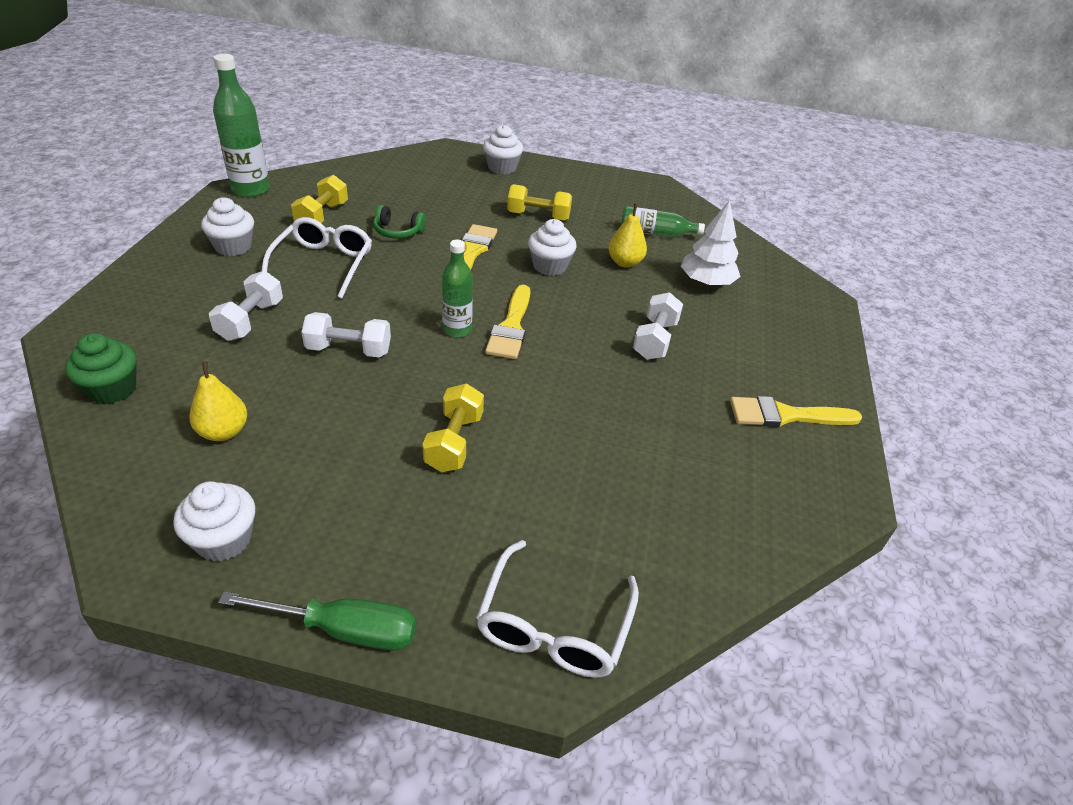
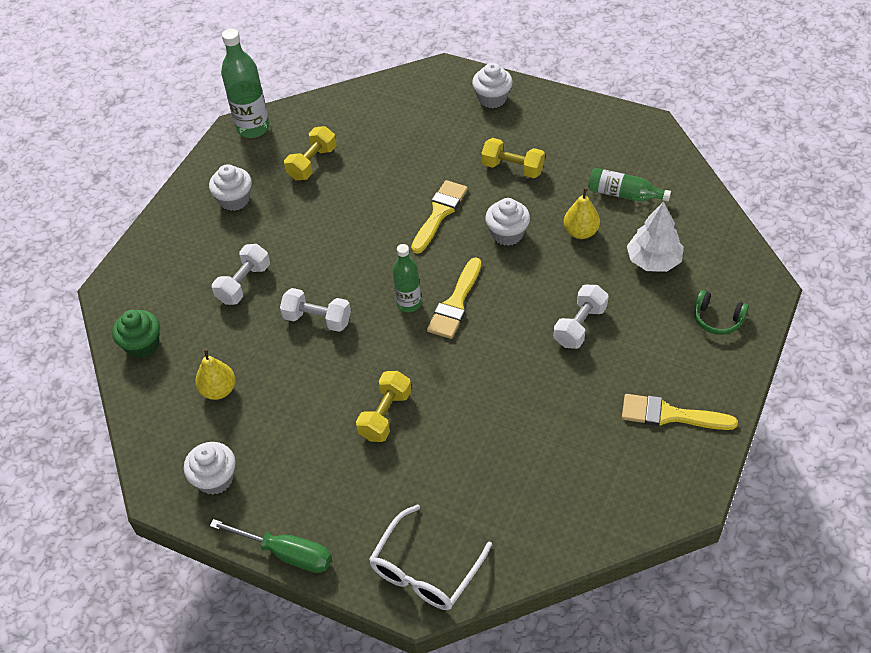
camera: 20 degrees right, 10 degrees up
(323, 264) = (307, 223): white glasses -> none
(398, 231) = (377, 185): green headphones -> green headphones (717, 319)

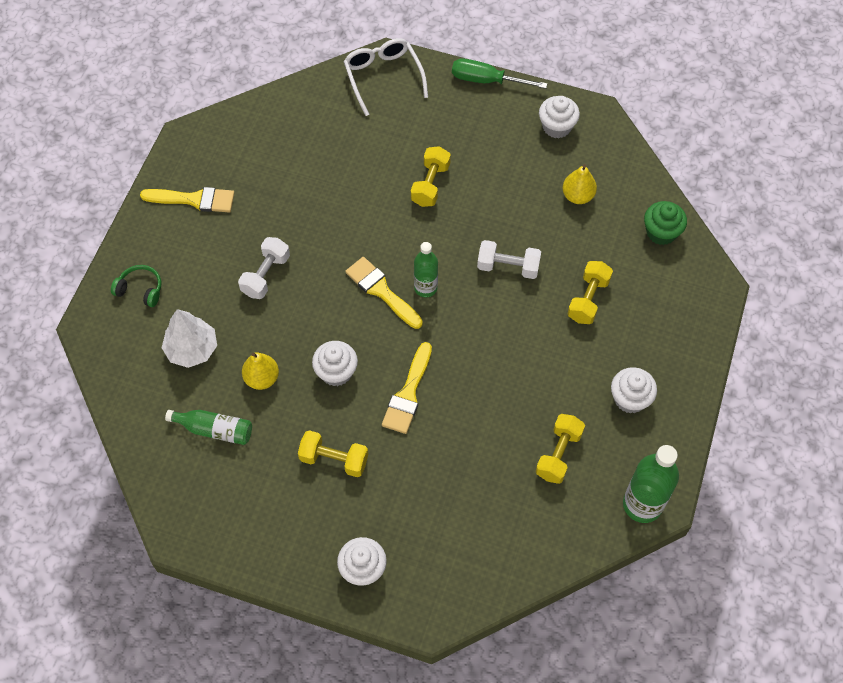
camera: 170 degrees right, 10 degrees up
(244, 283) = (588, 299): white dumbbell -> yellow dumbbell
(425, 570) = (383, 77): white glasses -> white glasses turned 45 degrees counterclockwise
(455, 303) = (381, 291): yellow brush -> yellow brush turned 60 degrees counterclockwise

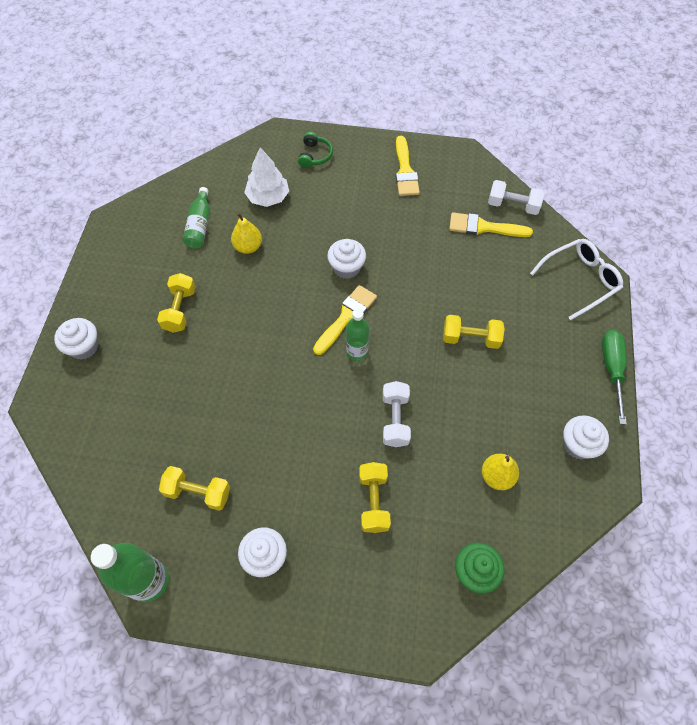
camera: 80 degrees right, 0 degrees up
(266, 275) = (344, 231): white dumbbell -> white dumbbell (513, 205)
(336, 372) = (261, 297): white cupcake -> white cupcake (346, 267)
(408, 393) = (247, 354): yellow brush -> yellow brush (484, 227)
(588, 299) = (373, 501): yellow dumbbell -> yellow dumbbell turned 75 degrees clockwise

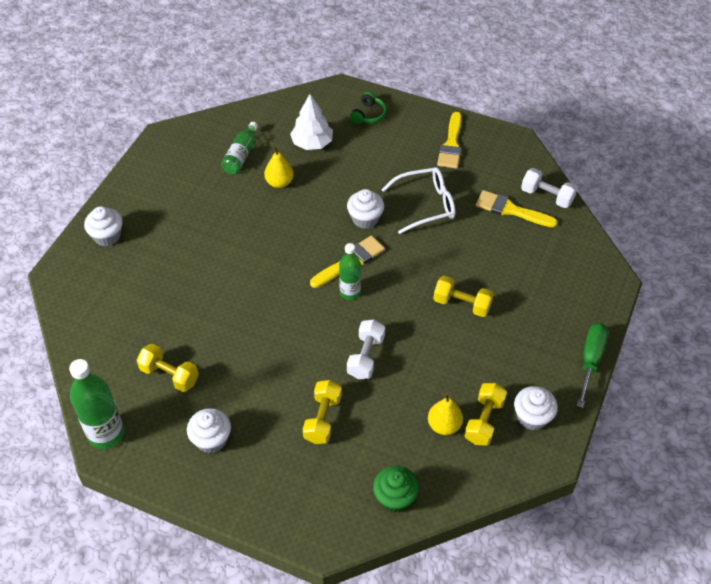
camera: 15 degrees right, 10 degrees down
(180, 310) = (200, 223): yellow dumbbell -> yellow dumbbell (484, 421)
(580, 280) = (589, 276): white glasses -> white glasses (426, 205)

